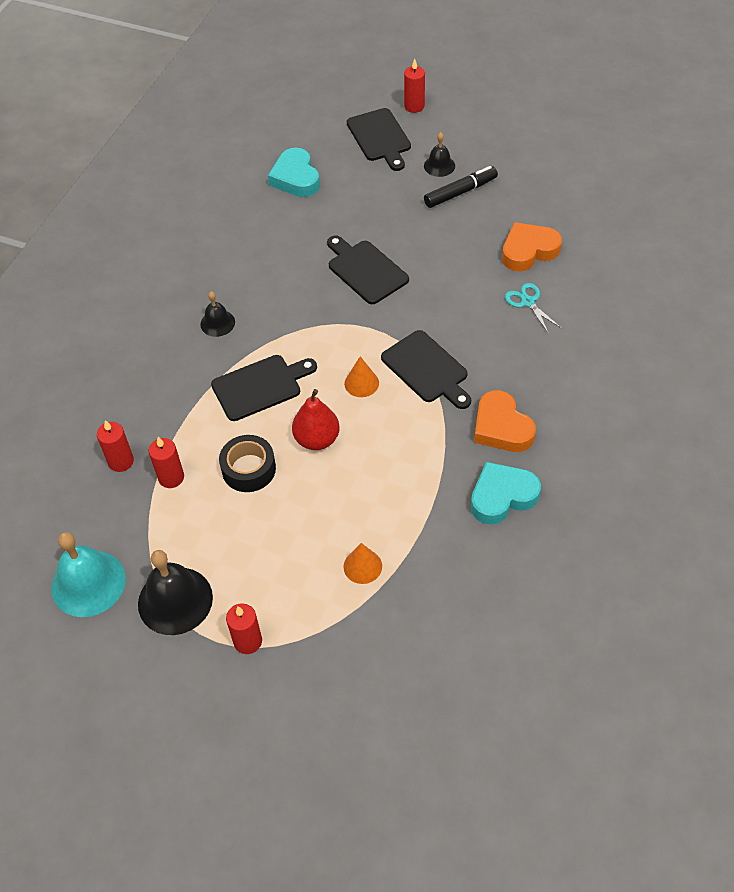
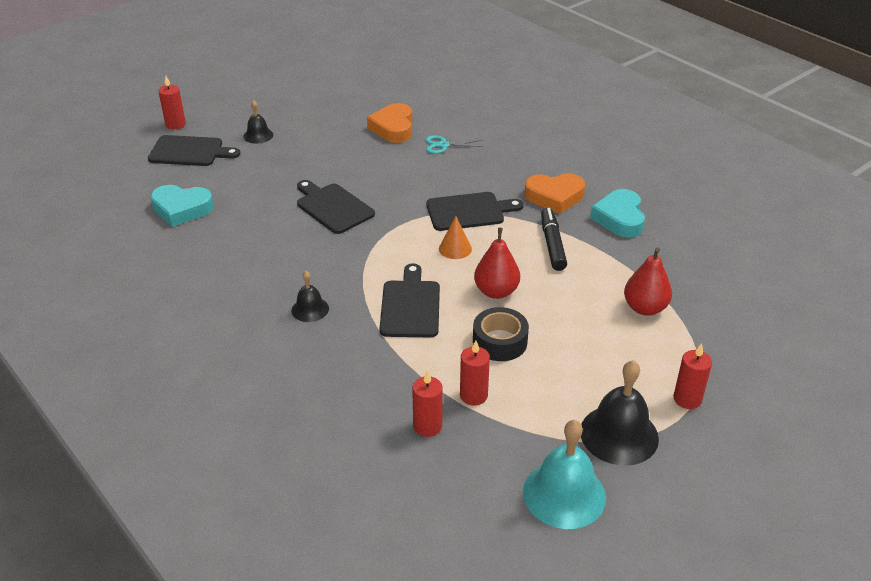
camera: 65 degrees left, 15 degrees down
(362, 566) = (645, 308): orange cone -> red pear
(365, 270) = (333, 207): black cutting board -> black cutting board turned 60 degrees clockwise
(460, 192) = (299, 136): black marker -> black marker (552, 244)

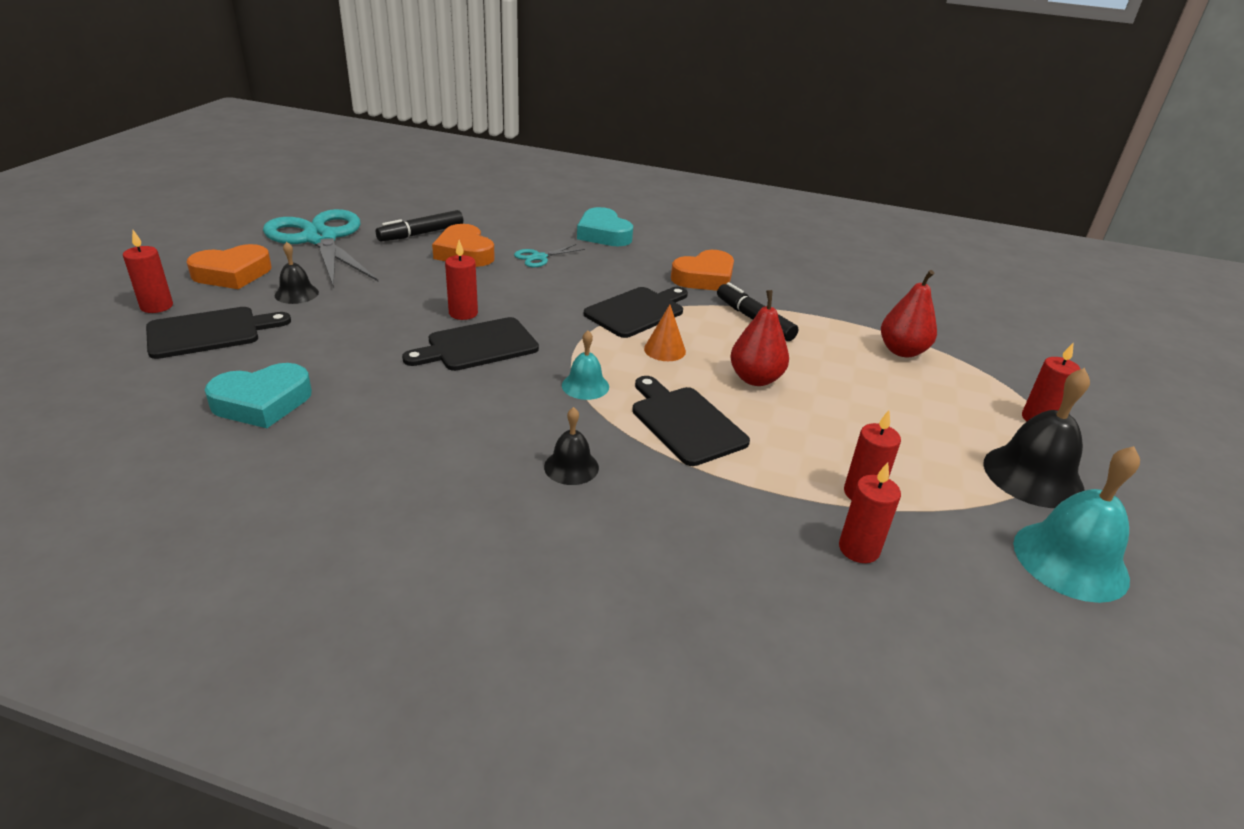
camera: 35 degrees left, 5 degrees down
(233, 109) = (232, 274): none -> orange heart
(307, 92) = (320, 239): none -> turquoise scissors
(333, 207) = (477, 346): black cutting board -> black cutting board turned 45 degrees counterclockwise
(346, 179) = (463, 313): none -> red candle
(373, 258) = (585, 386): none -> turquoise bell
(378, 103) = (421, 234): none -> black marker
(500, 342) = (818, 427): black tape -> none
(619, 218) = (784, 281): turquoise heart -> turquoise heart (603, 234)

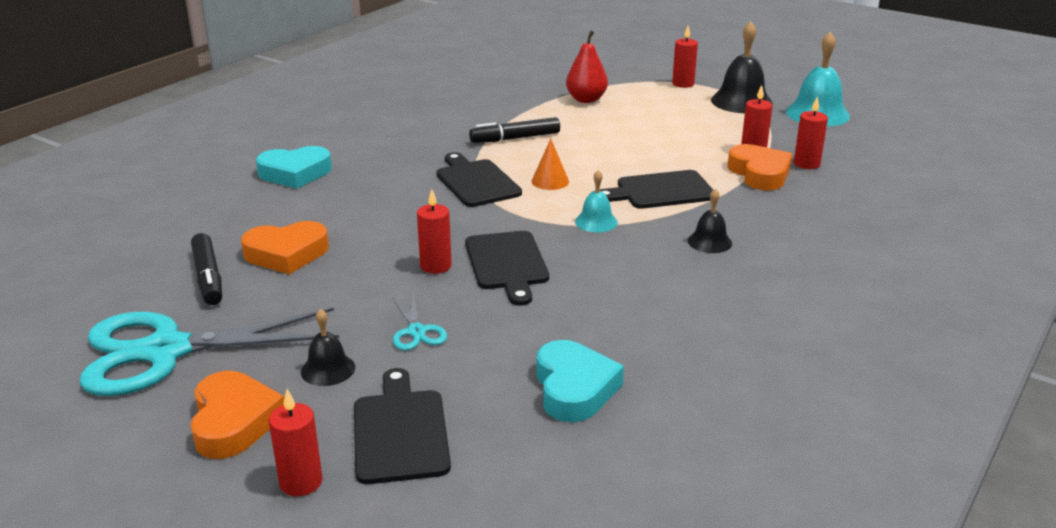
camera: 70 degrees left, 5 degrees down
(539, 257) = (329, 213): turquoise scissors -> turquoise scissors (416, 331)
(704, 278) = (427, 143): orange heart -> orange heart (759, 173)
(755, 379) = (607, 155): red pear -> none

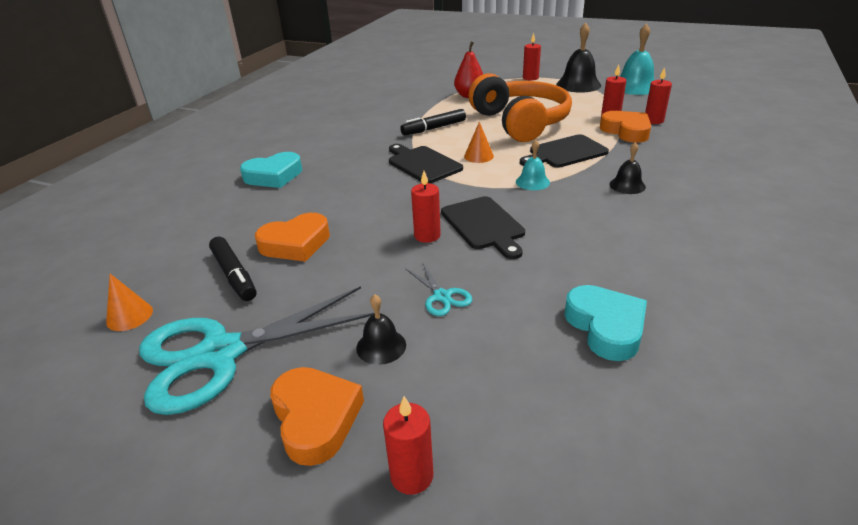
camera: 10 degrees left, 5 degrees up
(89, 302) = (129, 316): none -> orange cone
(400, 431) = (479, 399): black cutting board -> none
(629, 144) = (520, 122): none -> orange headphones

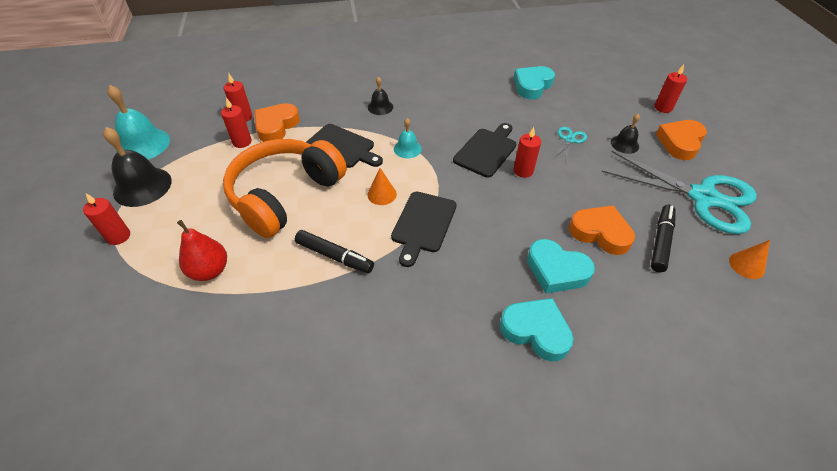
camera: 125 degrees left, 15 degrees up
(299, 203) = (556, 270): none -> turquoise heart

